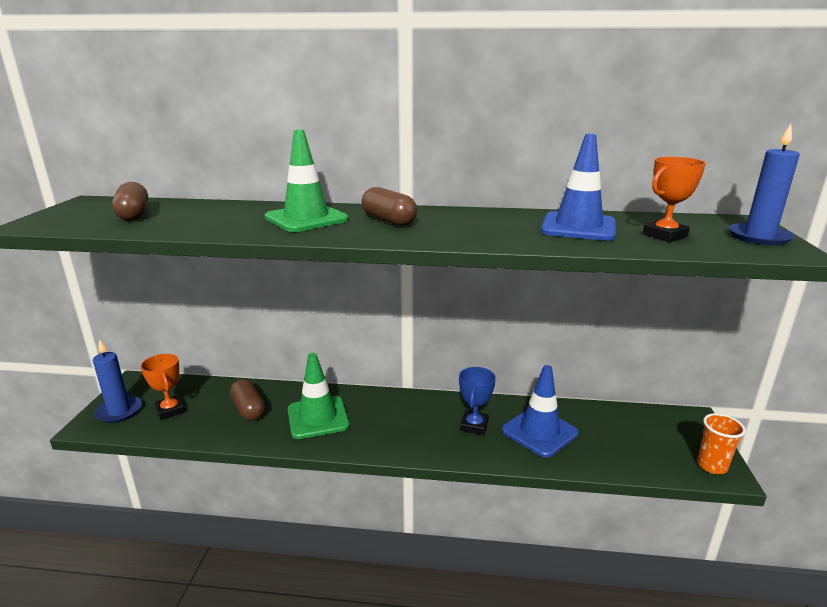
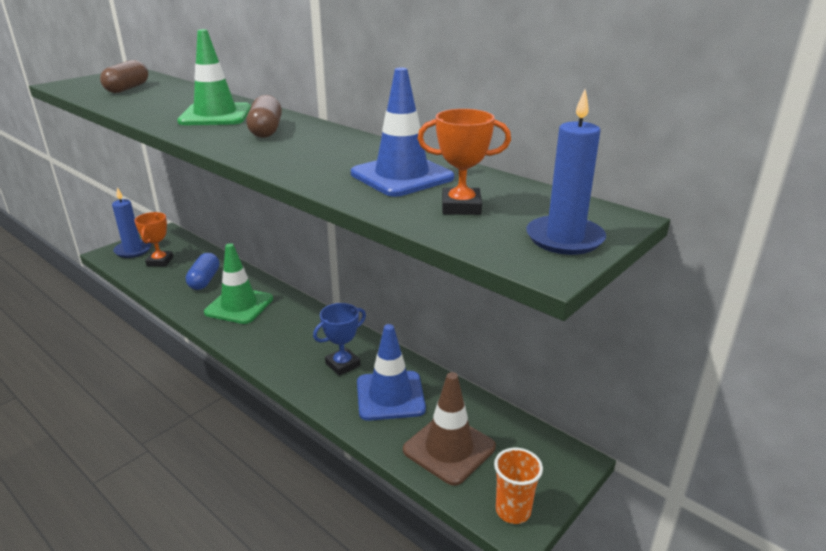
camera: 35 degrees right, 5 degrees up
(248, 409) = (204, 280): brown capsule -> blue capsule
(625, 447) = (449, 448): none -> brown traffic cone

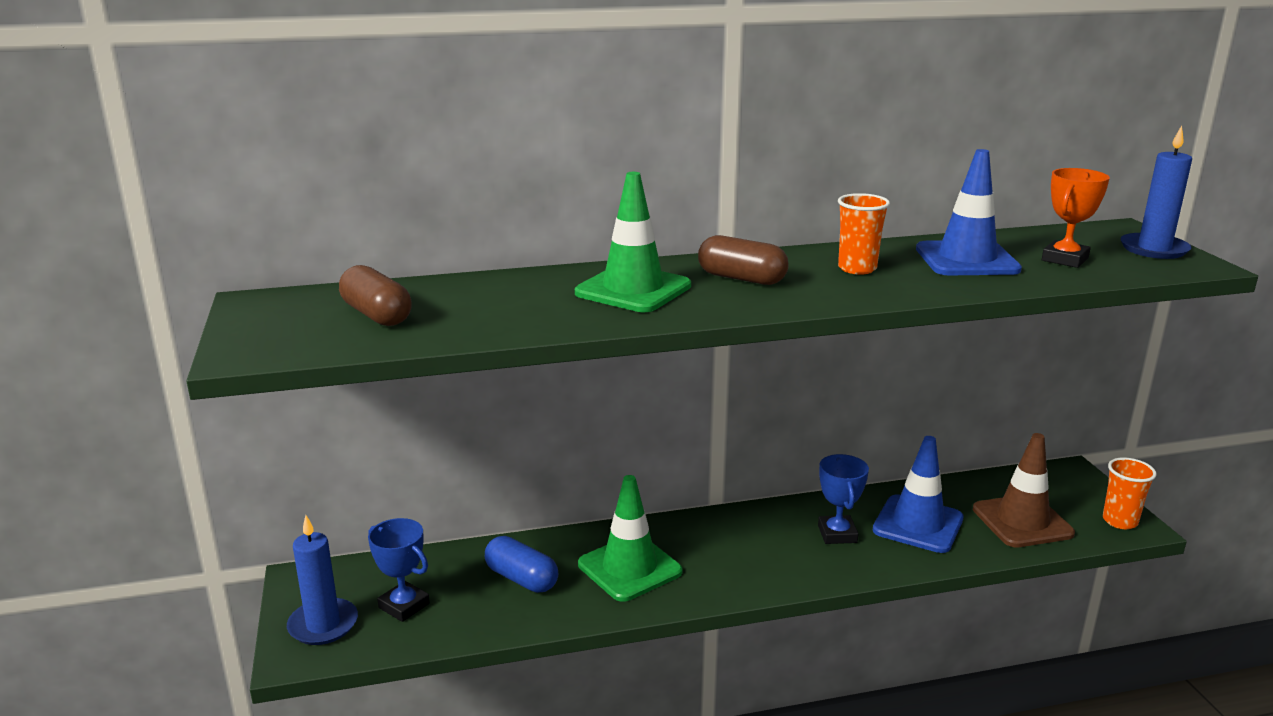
camera: 55 degrees left, 5 degrees down
(160, 261) = (404, 606): orange trophy -> blue trophy
(328, 151) = (857, 268): none -> orange cup

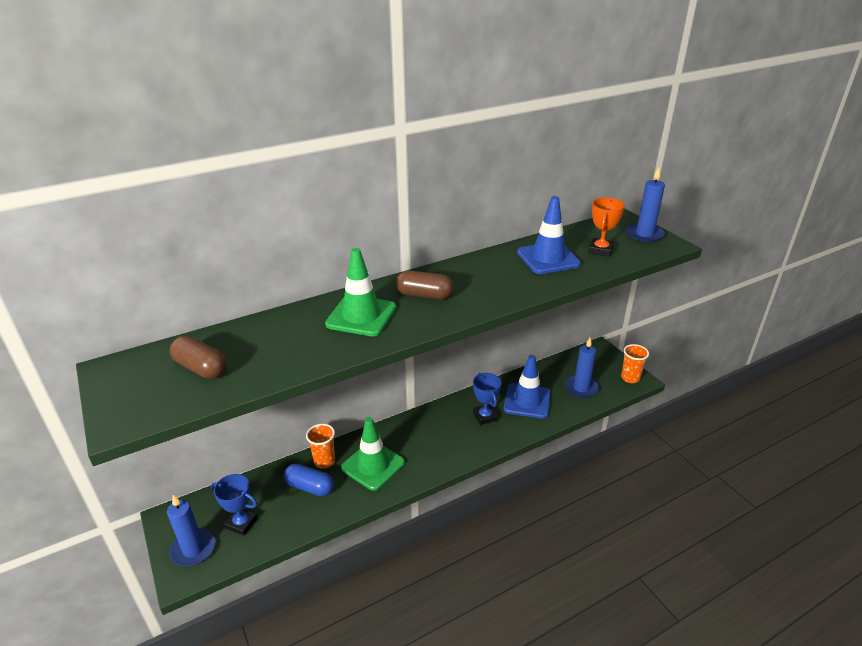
camera: 15 degrees left, 10 degrees up
(857, 268) = (489, 275): orange cup -> orange cup (324, 461)
(1022, 521) = (581, 388): brown traffic cone -> blue candle

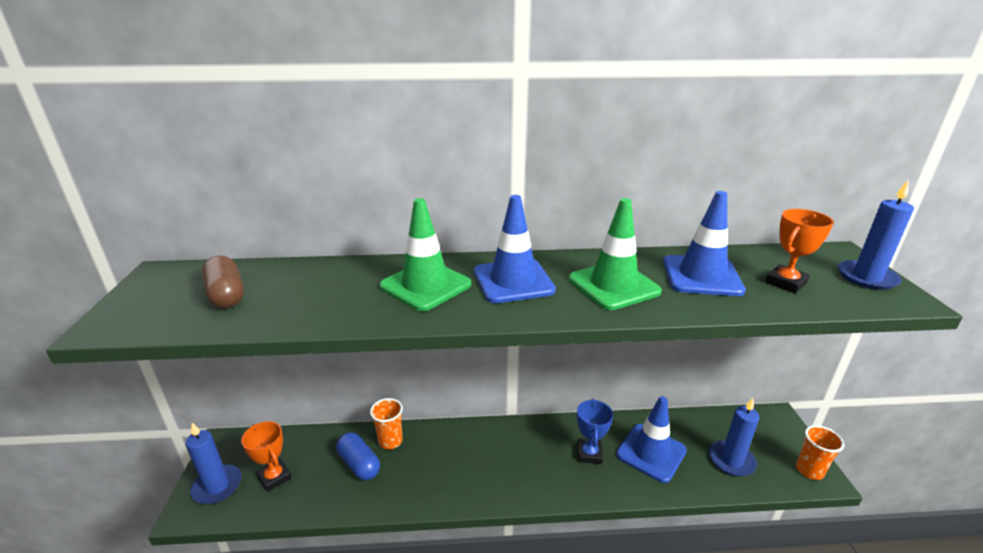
camera: 25 degrees right, 5 degrees down
(241, 523) = (274, 477): blue trophy -> orange trophy
(373, 465) = (434, 465): green traffic cone -> green traffic cone (613, 285)
(424, 295) = (513, 281): brown capsule -> blue traffic cone

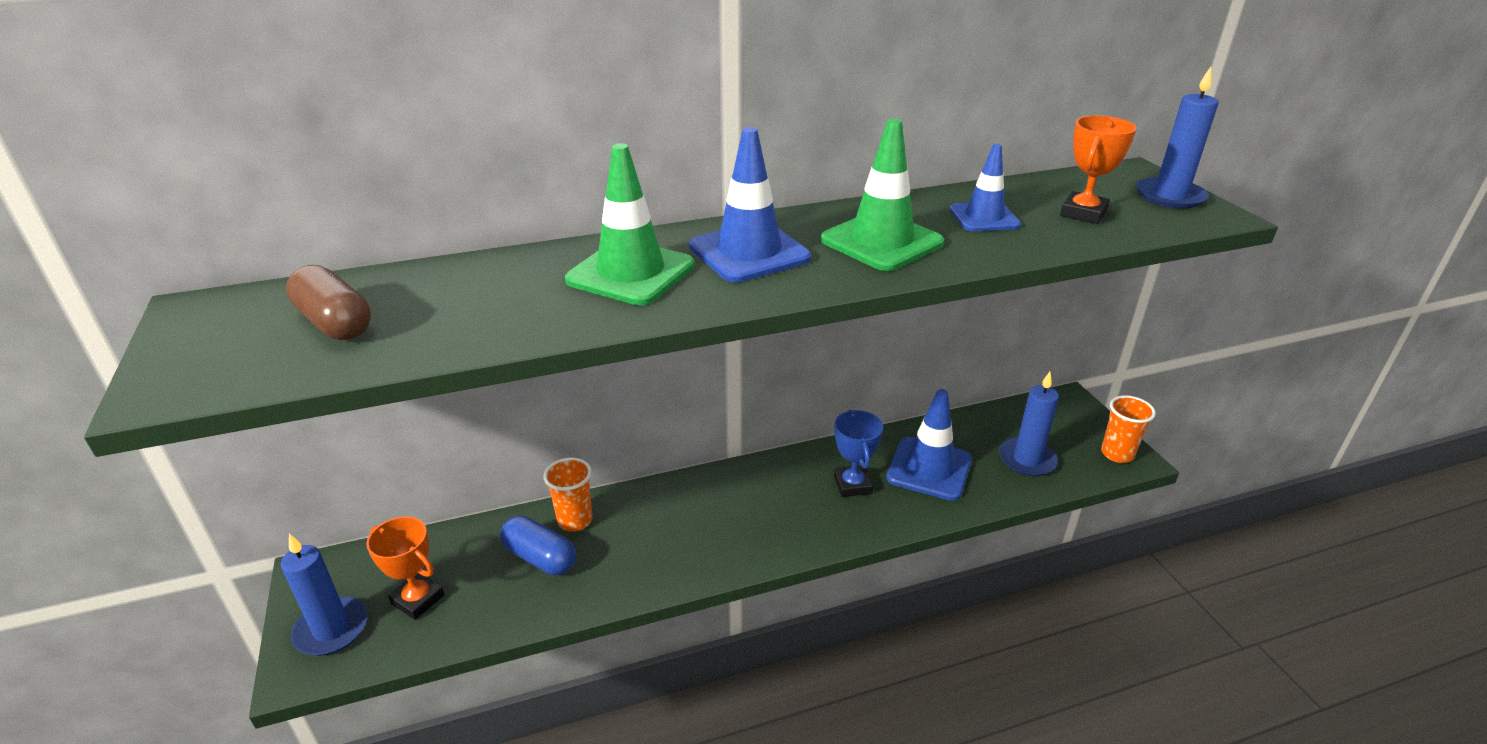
camera: 15 degrees left, 5 degrees up
(701, 276) = (984, 217): blue traffic cone -> blue traffic cone, size x0.64

